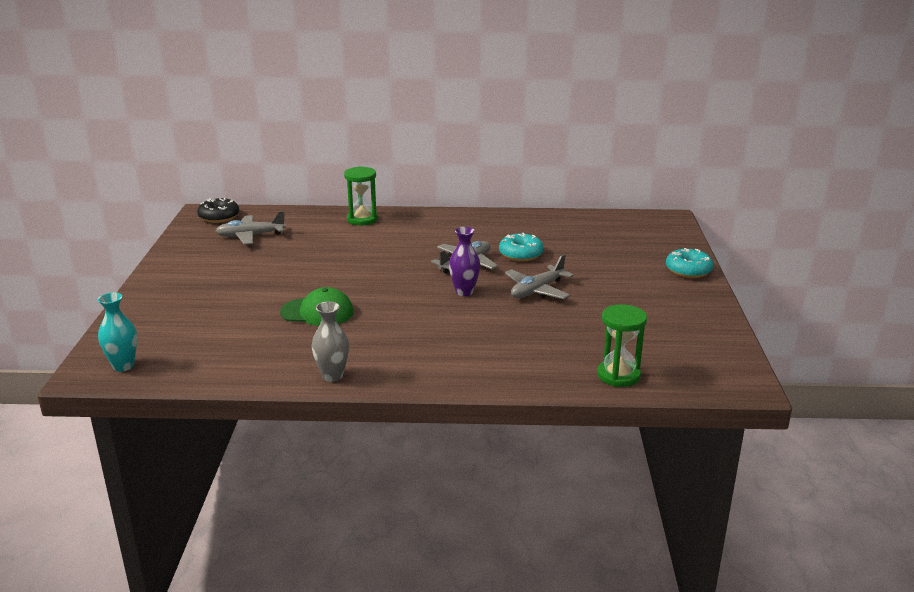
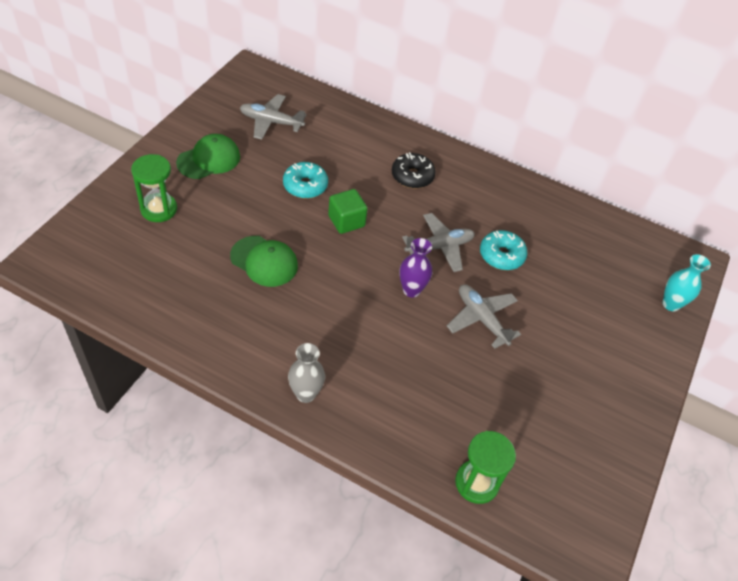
camera: 20 degrees right, 25 degrees up
(123, 366) = (71, 264): turquoise vase -> turquoise vase (671, 304)
(209, 270) = (209, 159): none -> green cap
(219, 217) = (260, 82): black donut -> black donut (412, 176)
(332, 376) = (225, 358): grey vase -> grey vase (305, 394)
(362, 219) = (385, 137): green hourglass -> green hourglass (159, 209)
(371, 271) = (346, 221): none -> green cube
(537, 290) = (481, 319): grey plane -> grey plane turned 75 degrees clockwise
(688, 270) = (656, 355): turquoise donut -> turquoise donut (305, 186)

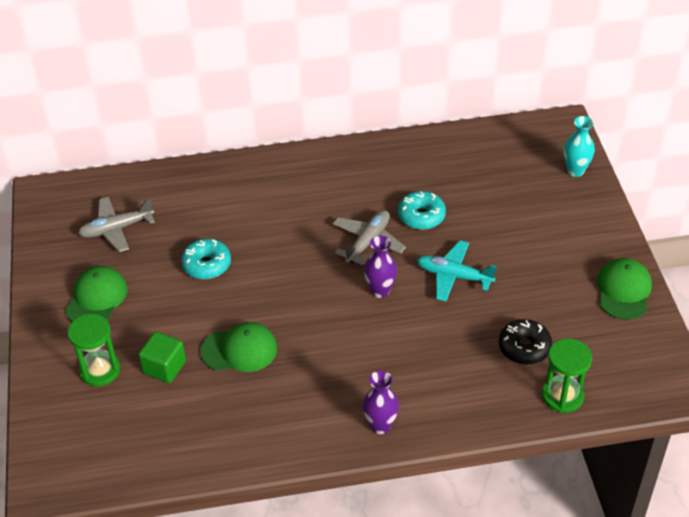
camera: 30 degrees left, 5 degrees down
(305, 394) = (380, 426): grey vase -> purple vase
(346, 221) = (272, 271): green cube -> green cube (164, 367)
(412, 176) = (288, 197): black donut -> black donut (524, 347)
(481, 319) = (454, 276): grey plane -> turquoise plane
(619, 433) = (623, 291): none -> green cap

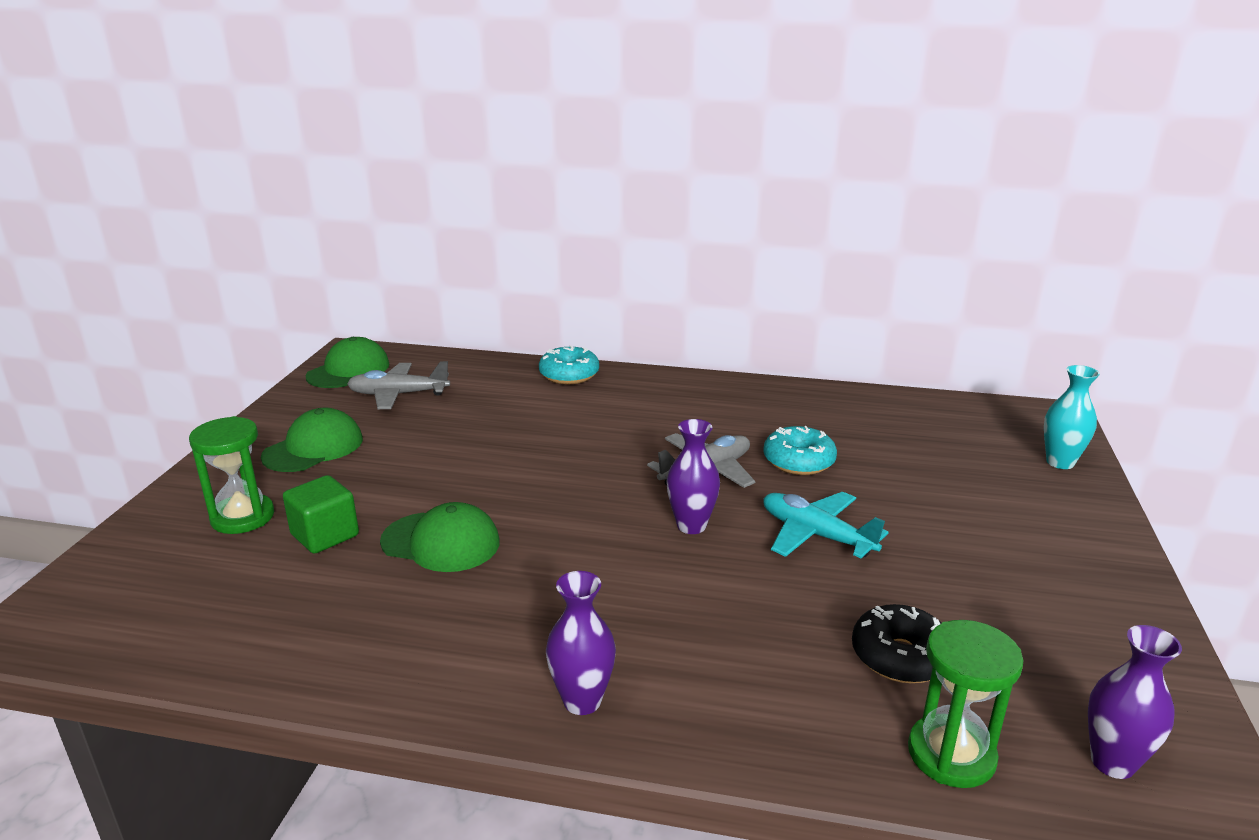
camera: 20 degrees right, 20 degrees down
(207, 265) = (474, 447): turquoise donut -> turquoise donut (569, 375)
(623, 291) = (1117, 623): green cap -> green cap (348, 370)
(632, 376) = (1112, 762): none -> purple vase

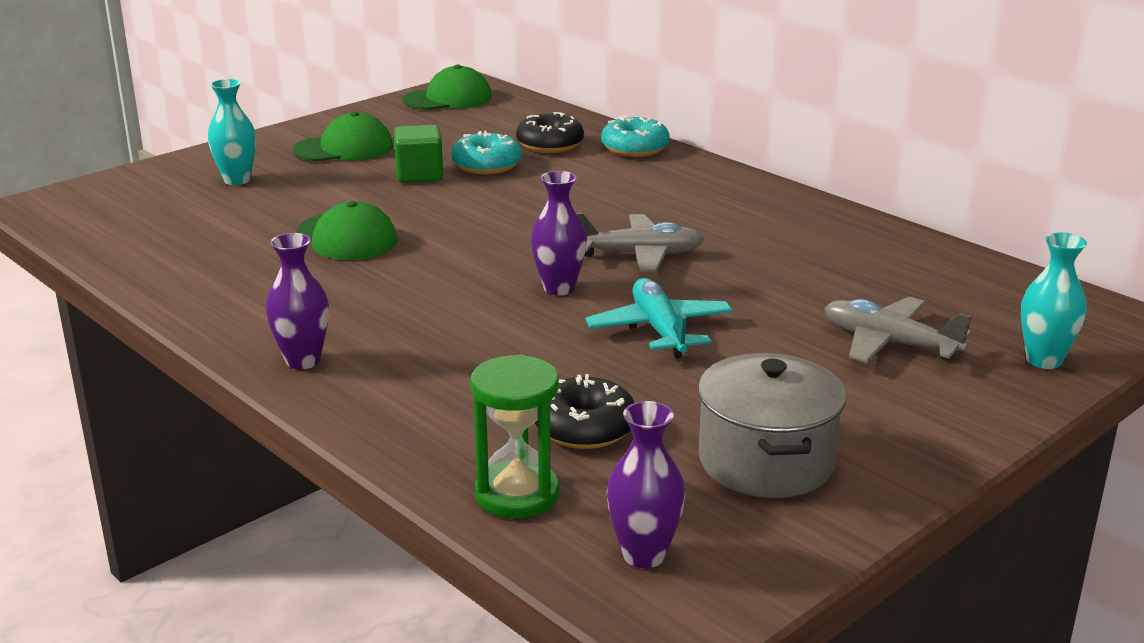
camera: 35 degrees right, 0 degrees up
(242, 517) = (237, 180): green hourglass -> turquoise vase
(325, 535) = (275, 208): green cube -> green cube (419, 174)
(398, 395) = (462, 127): grey plane -> grey plane (889, 343)
(497, 391) = (550, 145): none -> black donut
(798, 461) = (743, 274): turquoise donut -> turquoise donut (486, 165)
(1049, 624) = (766, 461): none -> grey pot

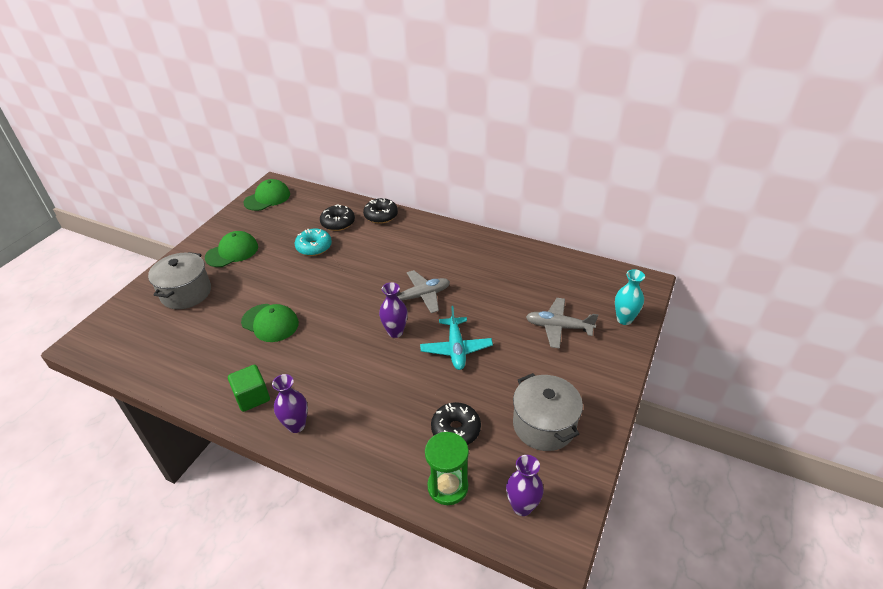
camera: 20 degrees left, 15 degrees up
(237, 180) = (186, 293): turquoise vase -> grey pot
(419, 174) = (283, 263): green cube -> green cube (252, 397)
(635, 148) = (381, 216): turquoise donut -> black donut
(659, 330) = (456, 348): turquoise plane -> turquoise plane turned 150 degrees counterclockwise

